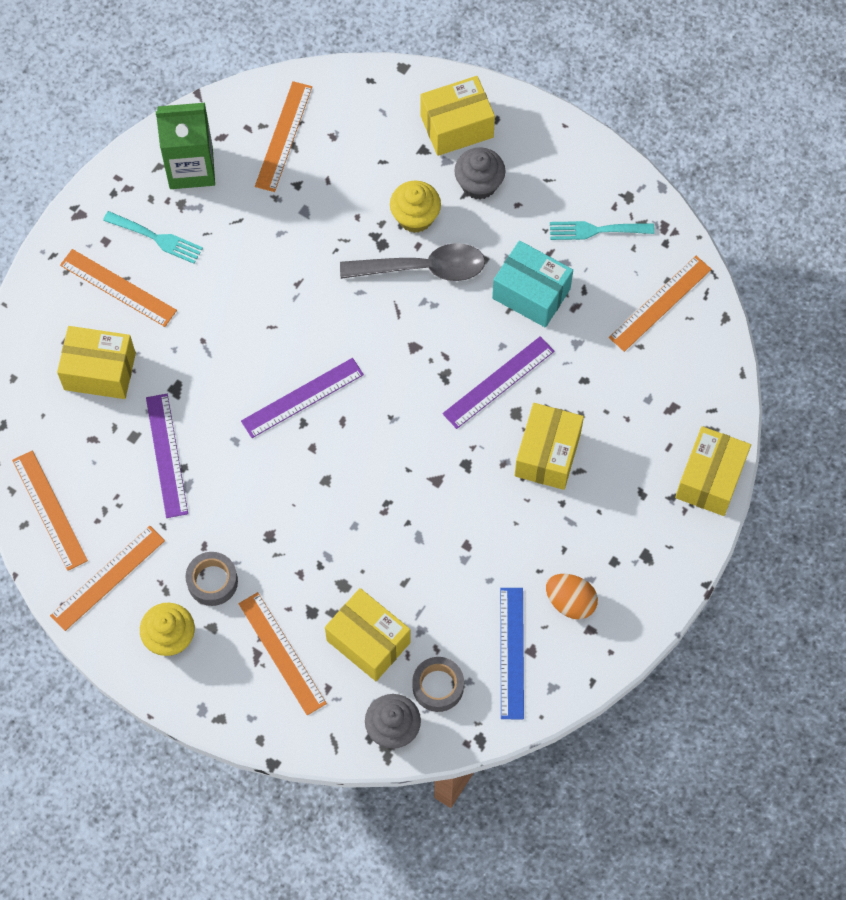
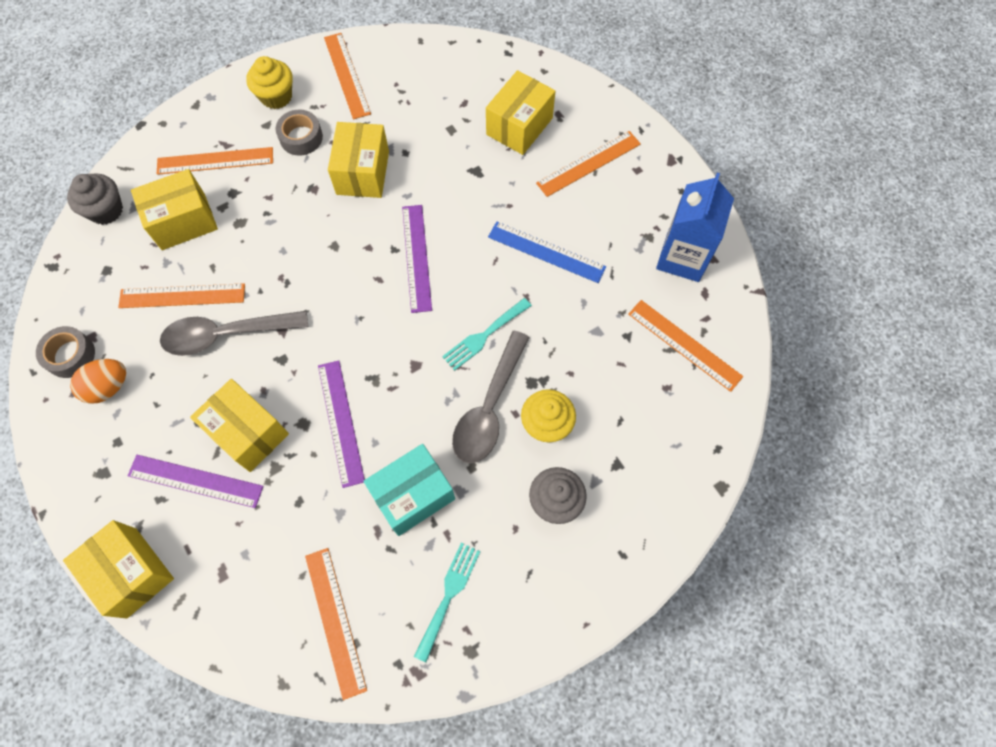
camera: 115 degrees right, 0 degrees up
(49, 510) = (422, 58): orange ruler -> orange ruler (182, 296)
(157, 238) = (622, 207): turquoise fork -> turquoise fork (484, 336)
(166, 455) = (422, 145): purple ruler -> purple ruler (195, 481)
(191, 167) = (682, 257): green carton -> blue carton
(438, 686) = (114, 255): grey tape -> grey tape (70, 355)
(457, 126) = (630, 509): yellow box -> yellow box (362, 173)
(467, 527) = (226, 335): none -> grey spoon
(512, 653) = (100, 321): blue ruler -> blue ruler (546, 252)

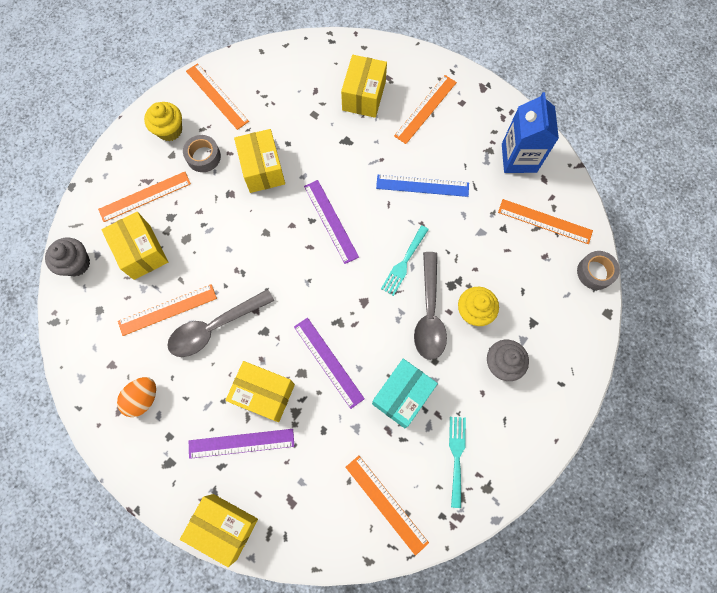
camera: 20 degrees left, 5 degrees up
(70, 355) = (102, 385): grey tape -> grey tape (595, 272)
(183, 221) = (142, 252): yellow box -> yellow box turned 75 degrees counterclockwise

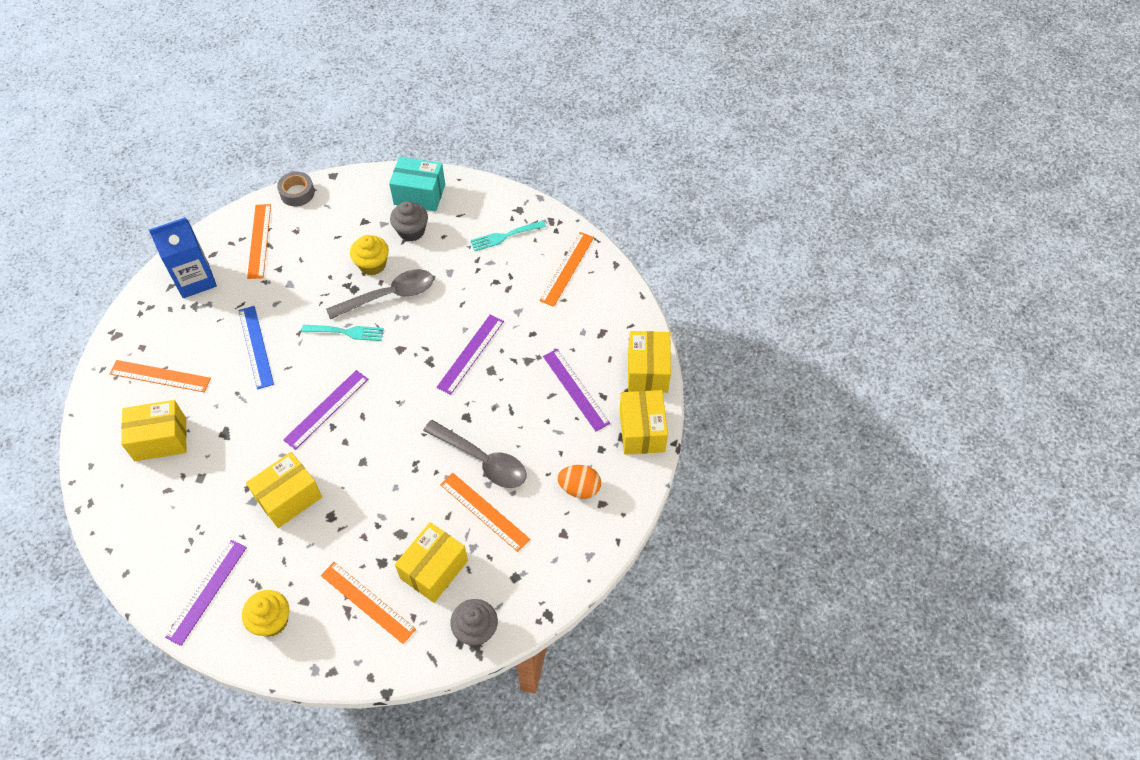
camera: 115 degrees left, 15 degrees down
(203, 157) = (294, 565): grey tape -> none
(217, 96) = (207, 591): orange ruler -> purple ruler
(264, 394) = (524, 391): yellow box -> yellow box (642, 431)
(402, 395) = (473, 289): turquoise box -> turquoise box (419, 194)

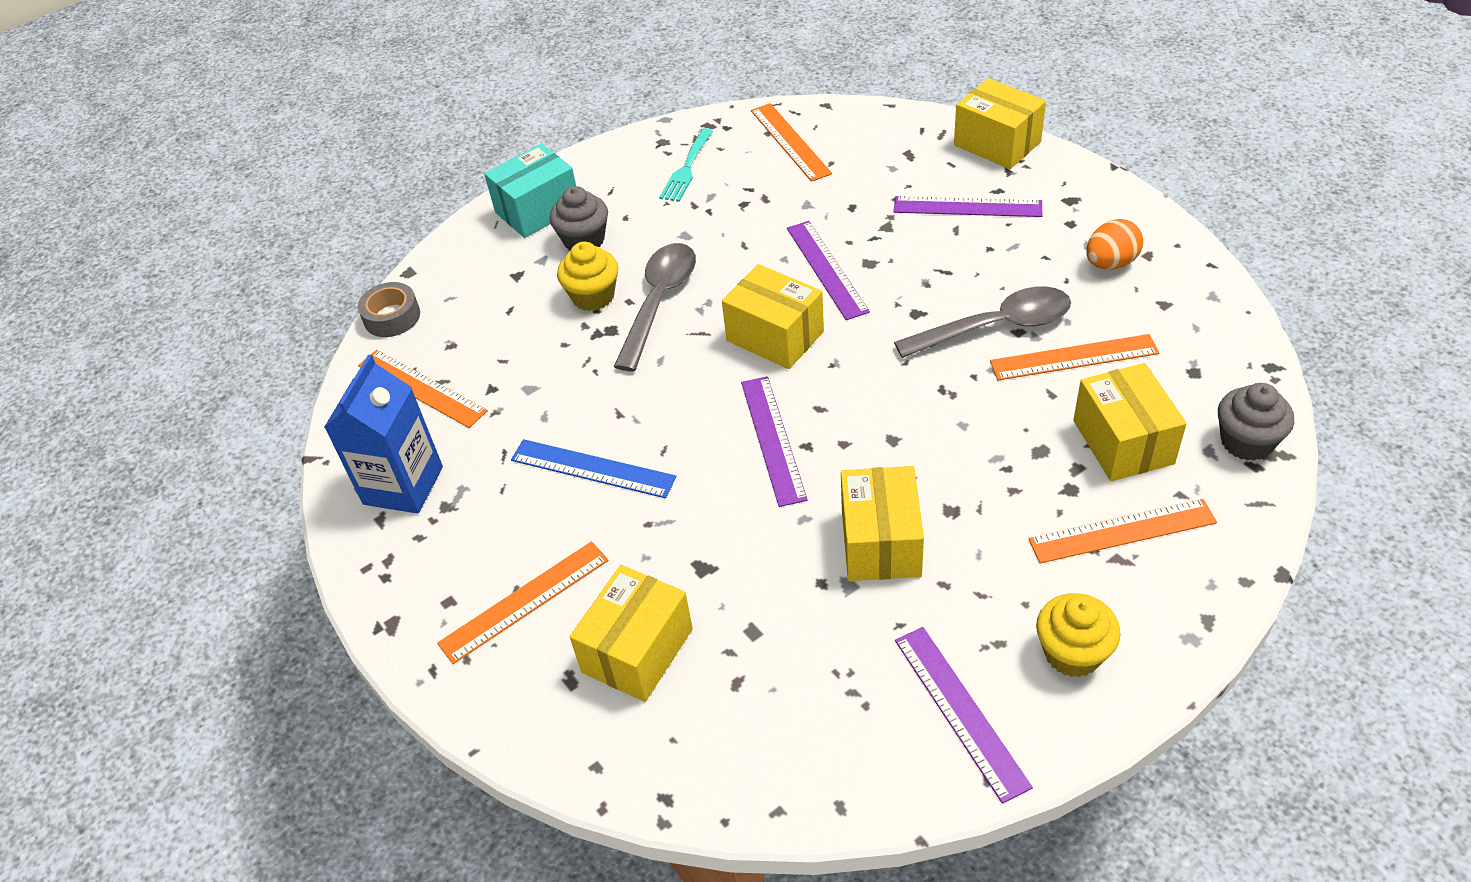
camera: 45 degrees left, 10 degrees down
(347, 332) = (671, 366): turquoise fork -> none
(642, 431) = (1075, 182): yellow box -> yellow box (775, 336)

